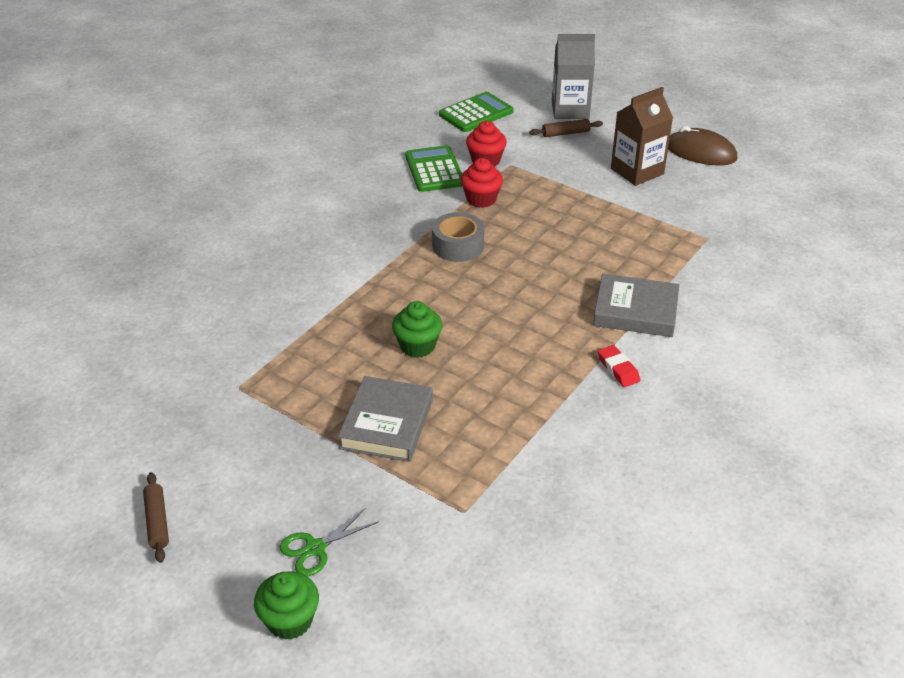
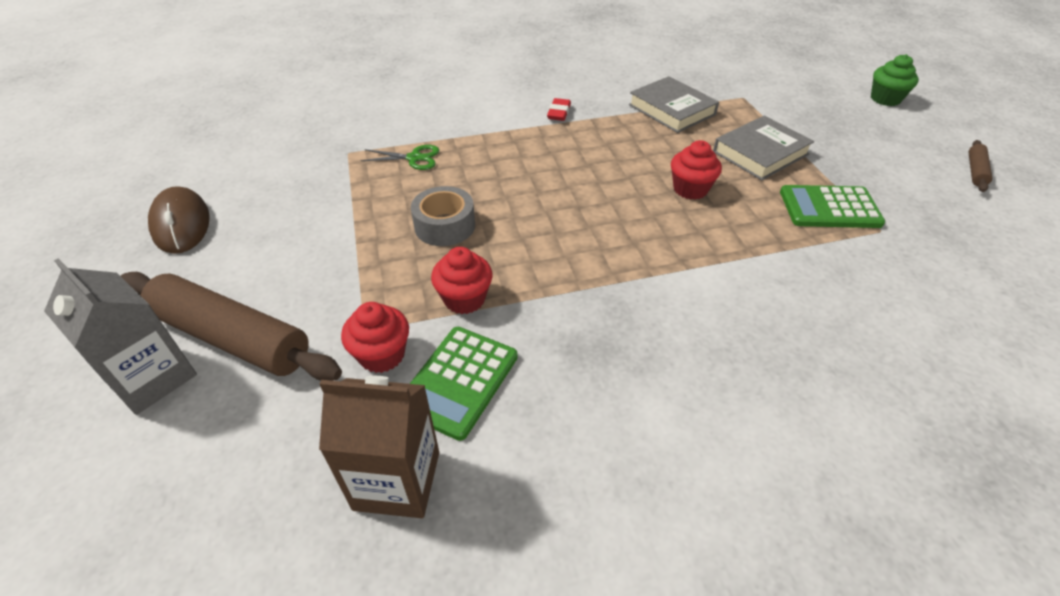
camera: 140 degrees left, 5 degrees up
(315, 548) = (854, 118): green scissors -> green scissors (414, 158)
(417, 346) = (690, 189): green cupcake -> red cupcake
(458, 246) = (557, 257): grey tape -> grey tape (445, 226)
(476, 113) = (256, 469): green calculator -> green calculator (829, 208)
(565, 133) = (232, 338): brown rolling pin -> brown rolling pin, size x2.27
(635, 311) = (492, 135): grey book -> grey book (672, 109)
(637, 171) = (272, 238): brown carton -> brown carton (397, 480)

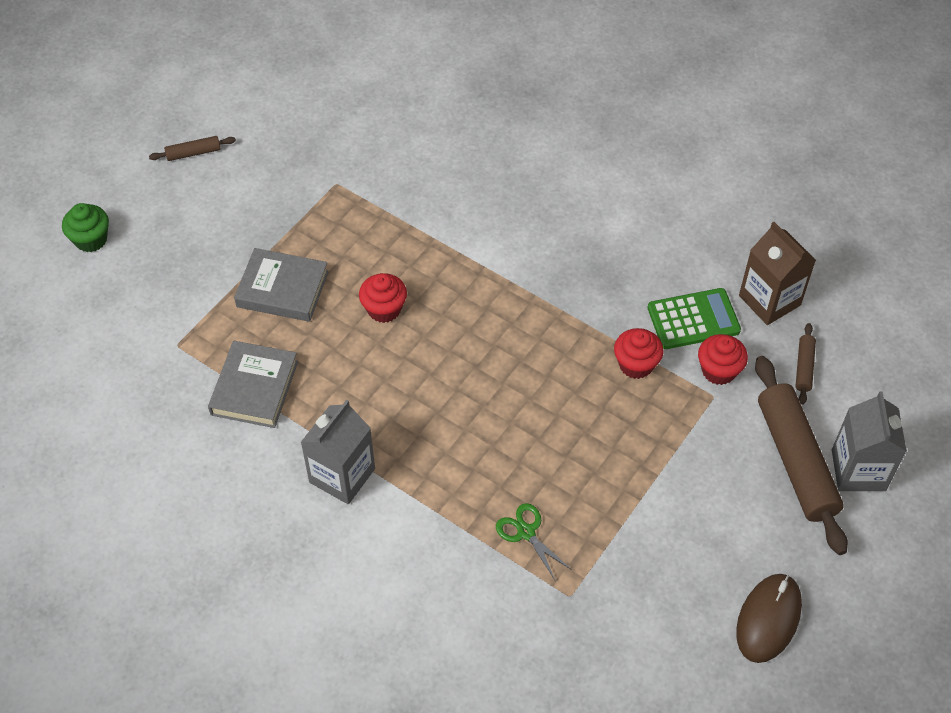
camera: 130 degrees left, 10 degrees up
(288, 434) = (804, 367): none -> brown rolling pin
(445, 226) = (583, 434): grey tape -> none
(559, 113) = (342, 475): red eraser -> grey carton
(829, 208) = (332, 219): green calculator -> none

